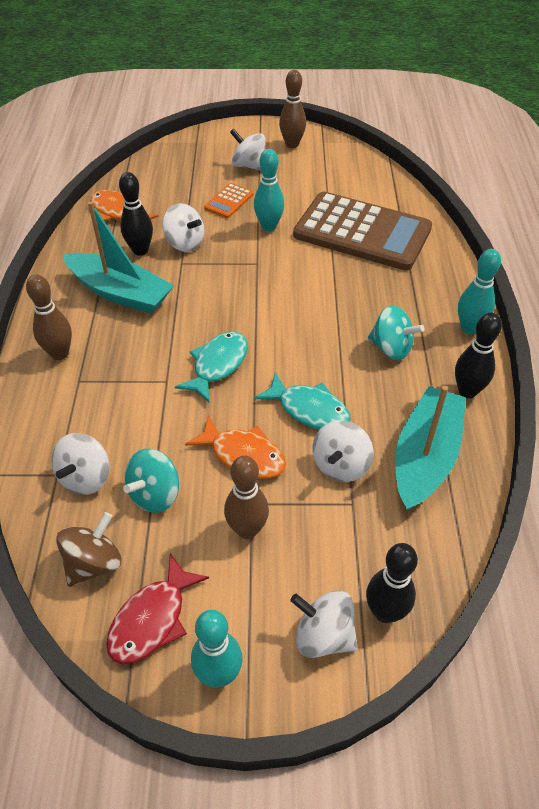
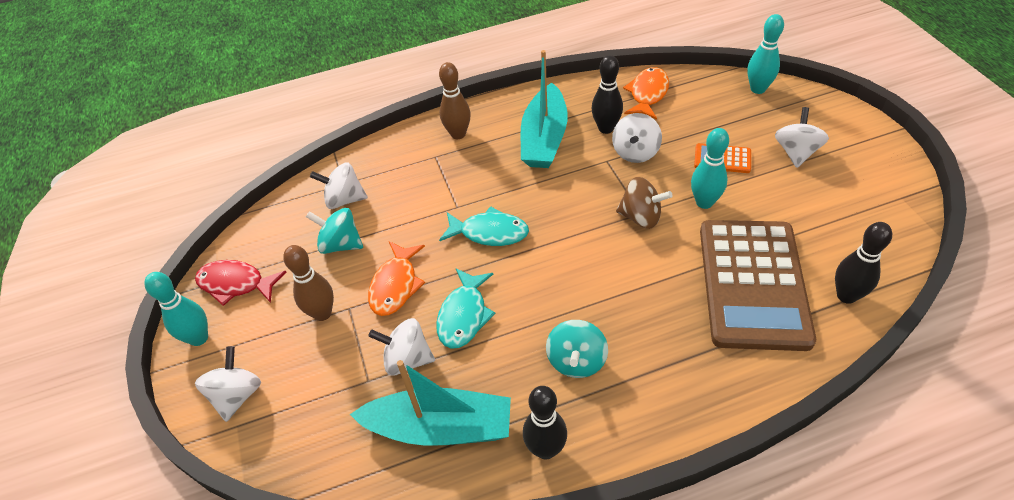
camera: 75 degrees right, 0 degrees up
(94, 563) = (274, 234): brown spinning top -> brown spinning top (641, 217)
(292, 144) = (869, 172): brown bowling pin -> none
(385, 612) = (264, 435): black bowling pin -> black bowling pin (846, 296)
(469, 328) = (649, 431): turquoise bowling pin -> turquoise bowling pin (758, 89)

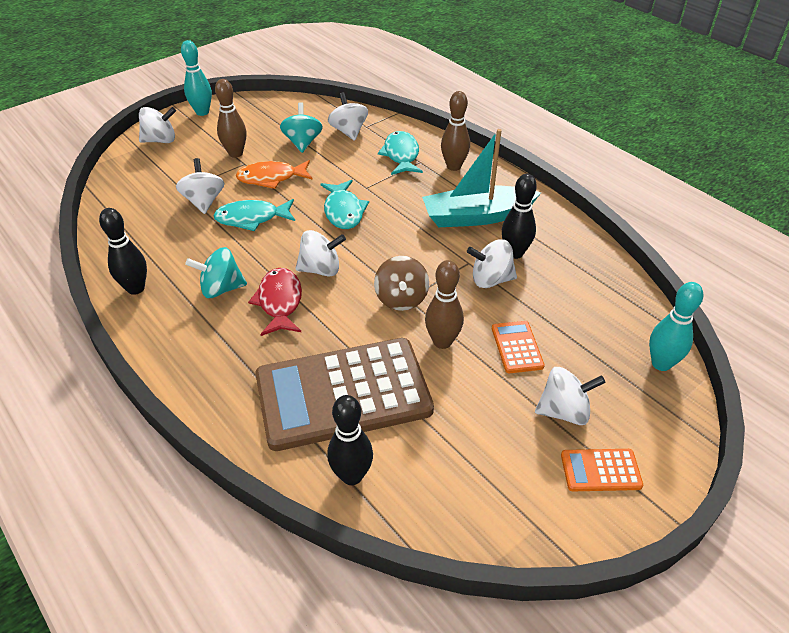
camera: 65 degrees right, 5 degrees down
(236, 284) = (251, 111): red fish -> red fish (280, 302)
(416, 167) = (401, 155): none -> turquoise fish
(440, 428) = (147, 232): turquoise boat -> none
(576, 269) = (321, 269): none -> white spinning top
(647, 94) = (588, 273): orange fish -> none
(704, 202) = (442, 342): turquoise bowling pin -> brown bowling pin
(854, 150) = (600, 470): none -> orange calculator

